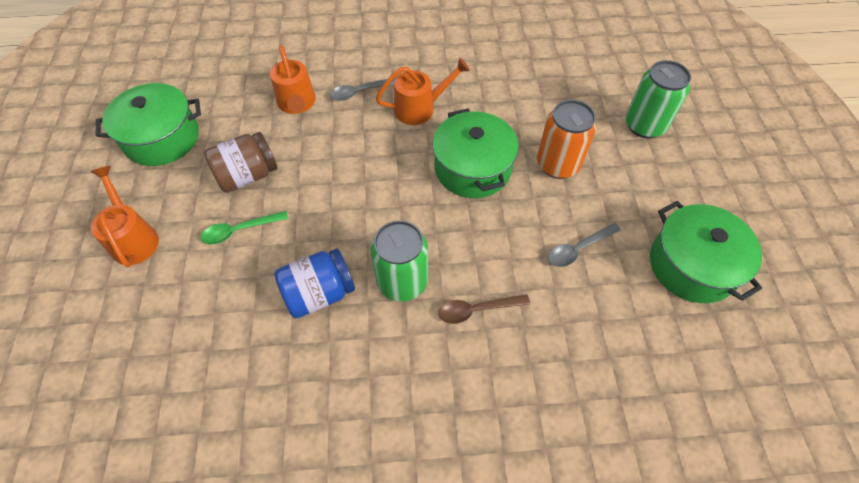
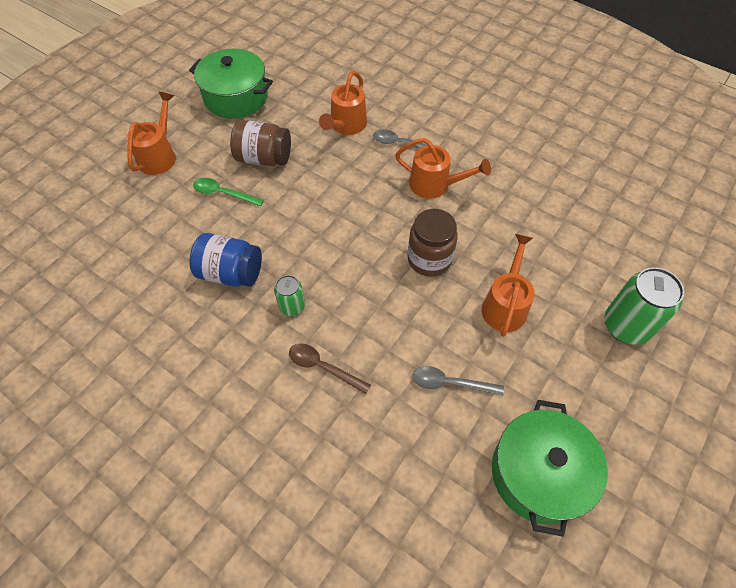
camera: 40 degrees right, 0 degrees up
(402, 281) = (292, 306): green can -> green can, size x0.55
(472, 168) = (429, 259): green pot -> brown jar
(558, 164) = (505, 304): orange can -> orange watering can

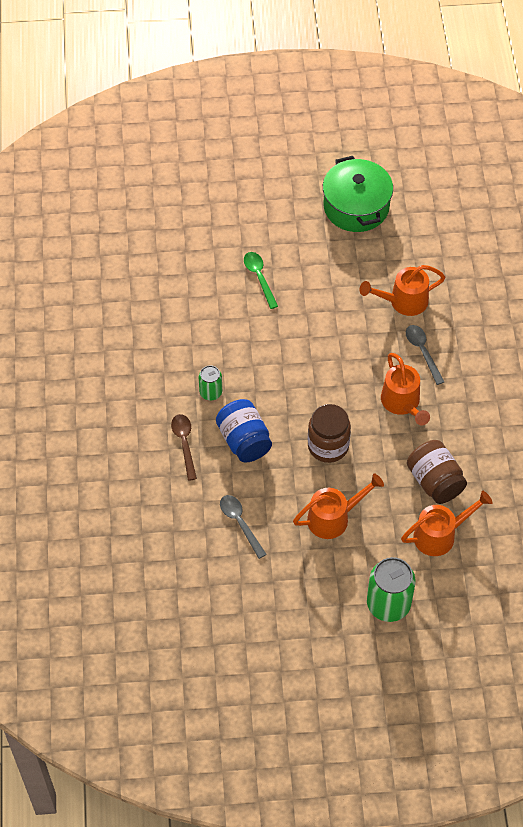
camera: 50 degrees right, 0 degrees up
(159, 155) = (253, 210): orange watering can -> orange watering can (440, 534)
(231, 273) = (201, 337): blue jar -> blue jar (244, 441)
(264, 158) = (316, 275): brown jar -> brown jar (435, 481)
(538, 473) = (223, 611): green pot -> none

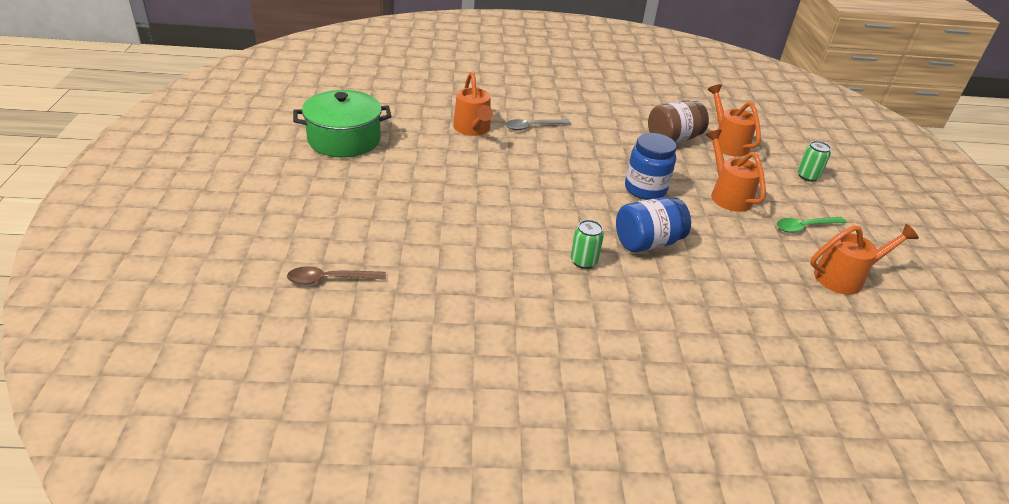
camera: 90 degrees left, 20 degrees down
(184, 444) = (659, 289): brown spoon -> brown spoon (330, 279)
(240, 523) = (754, 255): grey spoon -> none
(259, 277) = (422, 210): green spoon -> green spoon (805, 227)
(328, 446) = (645, 189): brown jar -> blue jar
(388, 604) = (807, 176): green can -> green can, size x0.55
(402, 403) = (591, 144): orange watering can -> orange watering can (845, 277)

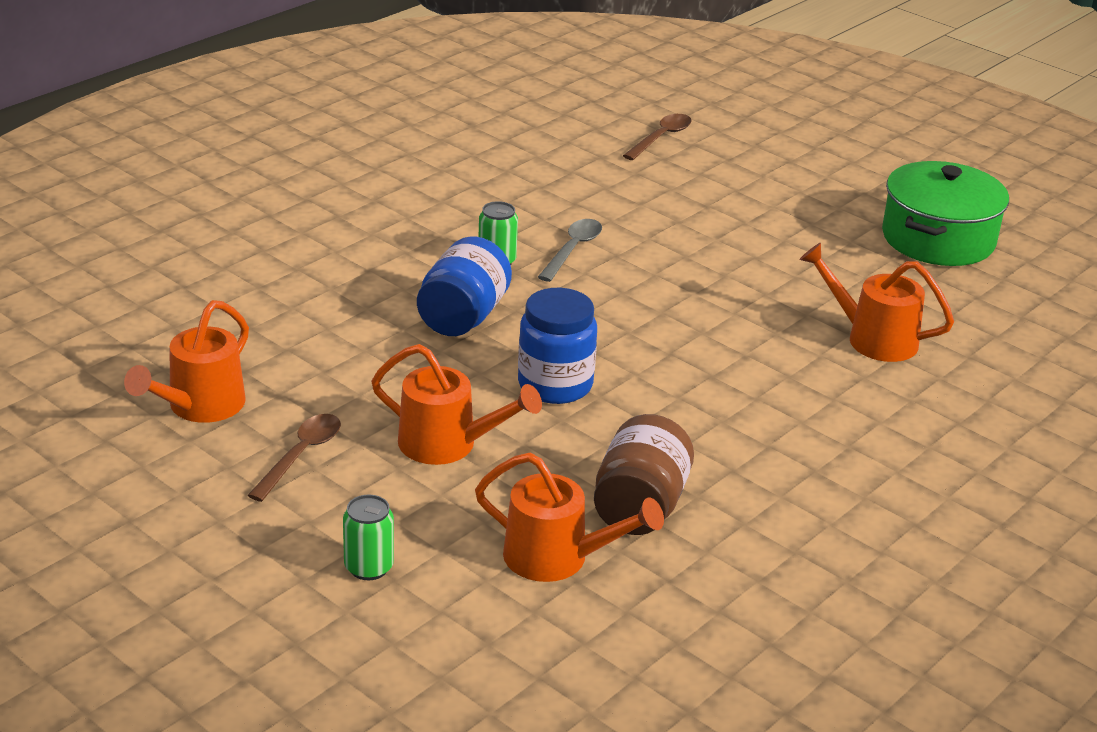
camera: 135 degrees right, 5 degrees down
(533, 127) = (826, 391): grey spoon -> grey spoon (572, 250)
(805, 227) = (301, 455): green spoon -> brown spoon

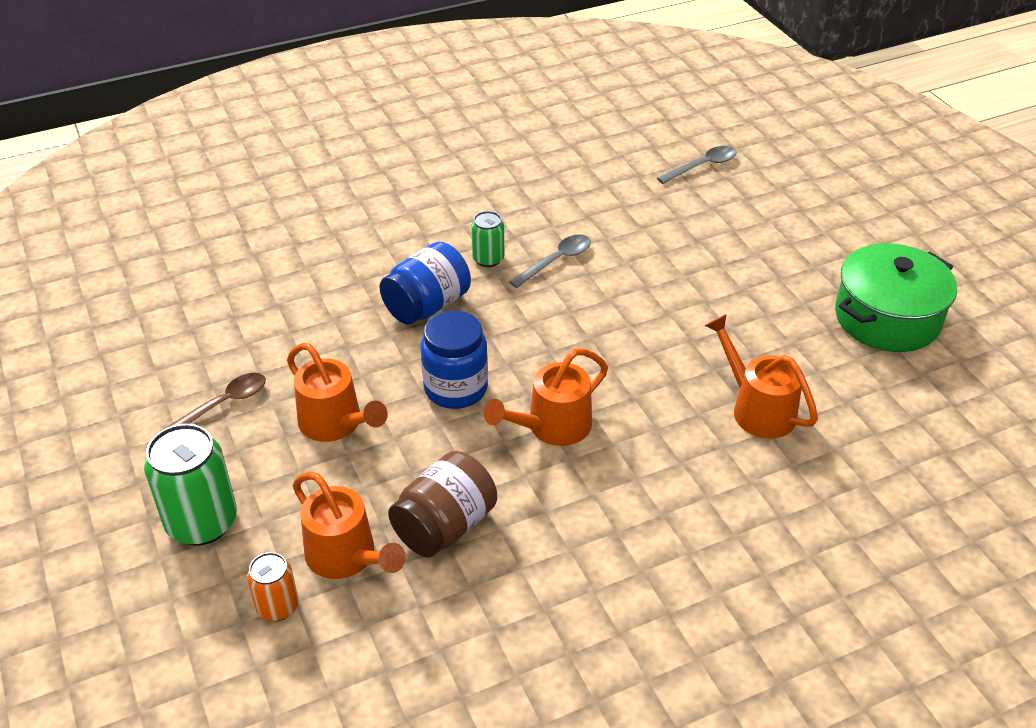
camera: 25 degrees right, 10 degrees up
(199, 407) = (181, 342): orange watering can -> orange watering can (551, 427)
(369, 567) = (202, 522): green can -> green can, size x1.80
(517, 619) = (277, 607): none -> orange can
(661, 138) = (702, 166): brown spoon -> grey spoon

